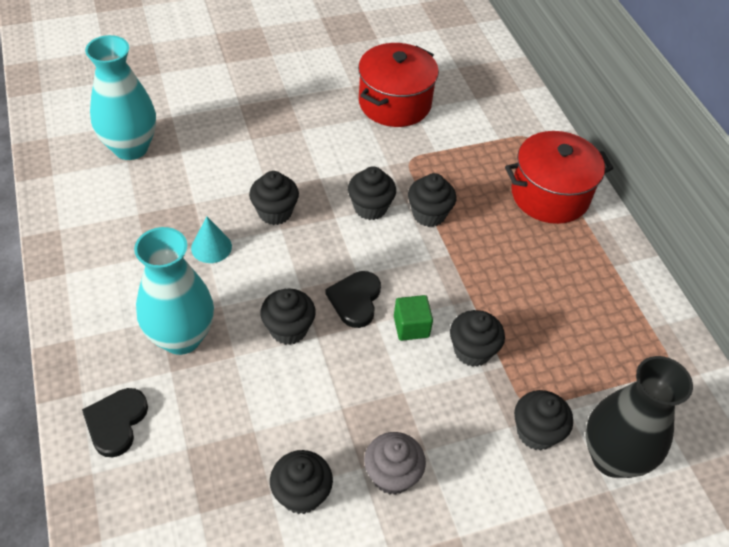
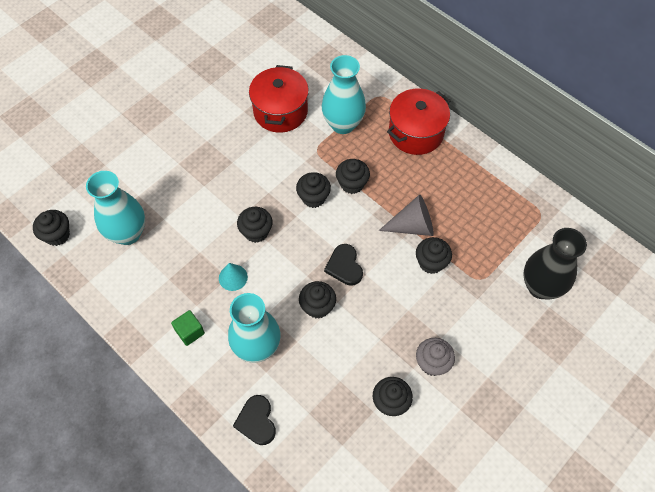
camera: 25 degrees left, 10 degrees up
(411, 326) = (387, 266): green cube -> green cube (190, 332)
(461, 147) = (343, 124): none -> turquoise vase
(476, 296) = (412, 226): none -> grey cone
(536, 432) = (493, 294): black cupcake -> black cupcake (57, 235)

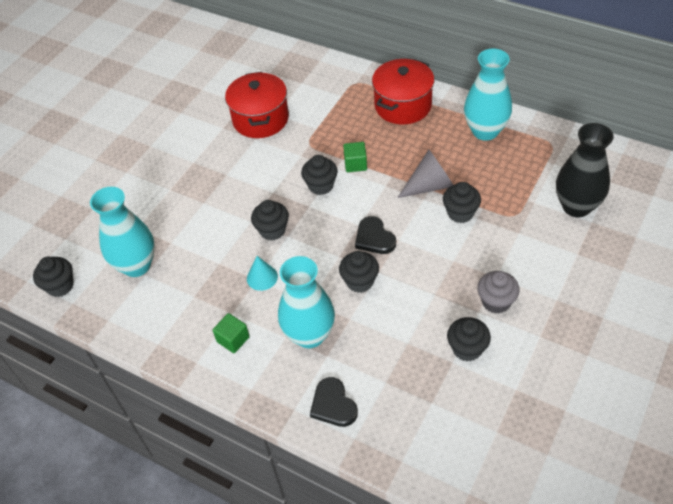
camera: 10 degrees left, 10 degrees down
(343, 124) = (327, 115): turquoise vase -> turquoise vase (485, 131)
(352, 184) = (355, 164): black cupcake -> green cube

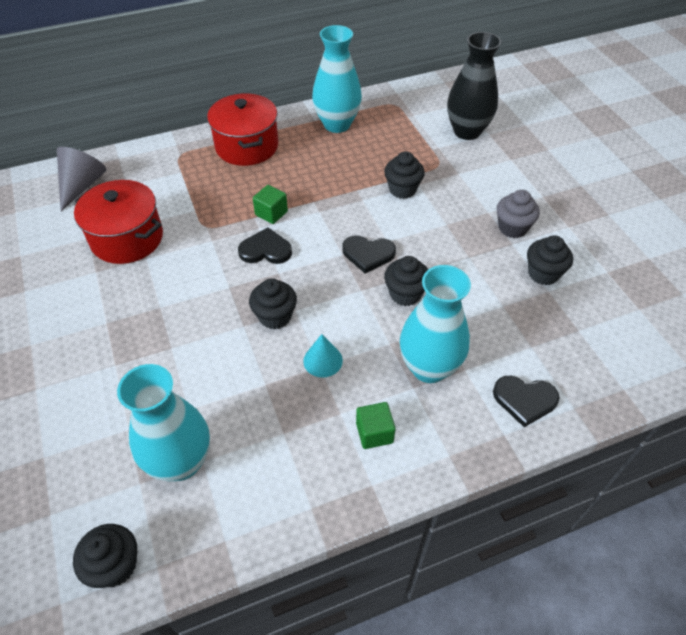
camera: 55 degrees left, 0 degrees up
(321, 185) = (265, 250): black cupcake -> black heart
(429, 185) = (353, 187): grey cone -> grey cone (82, 185)

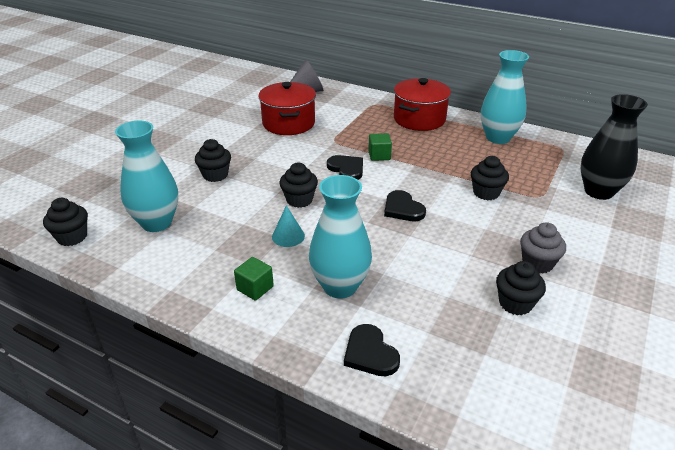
camera: 50 degrees right, 15 degrees down
(405, 294) = (391, 242): black cupcake -> black cupcake (215, 175)

